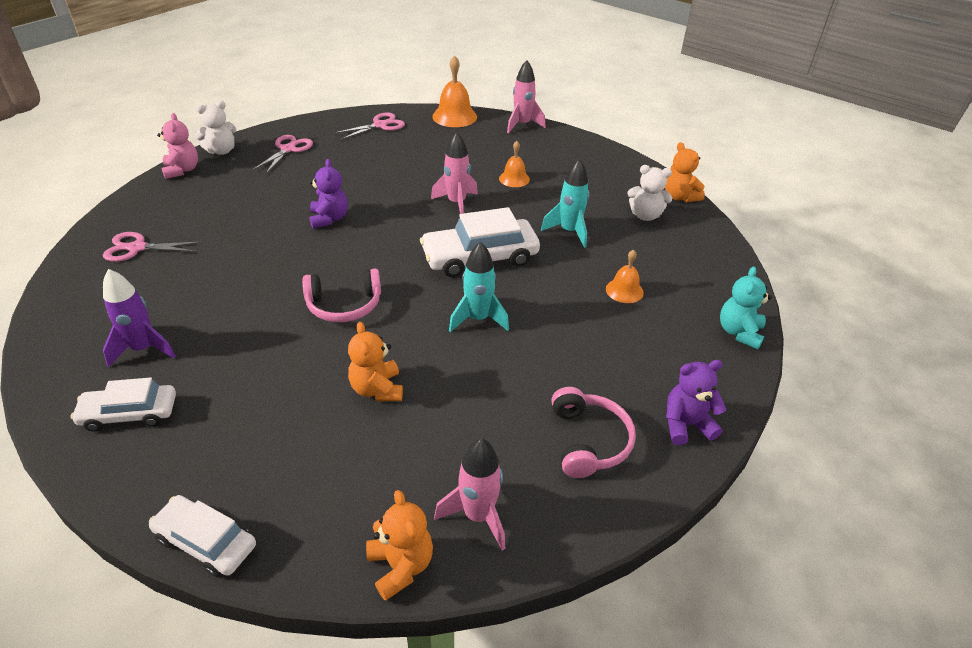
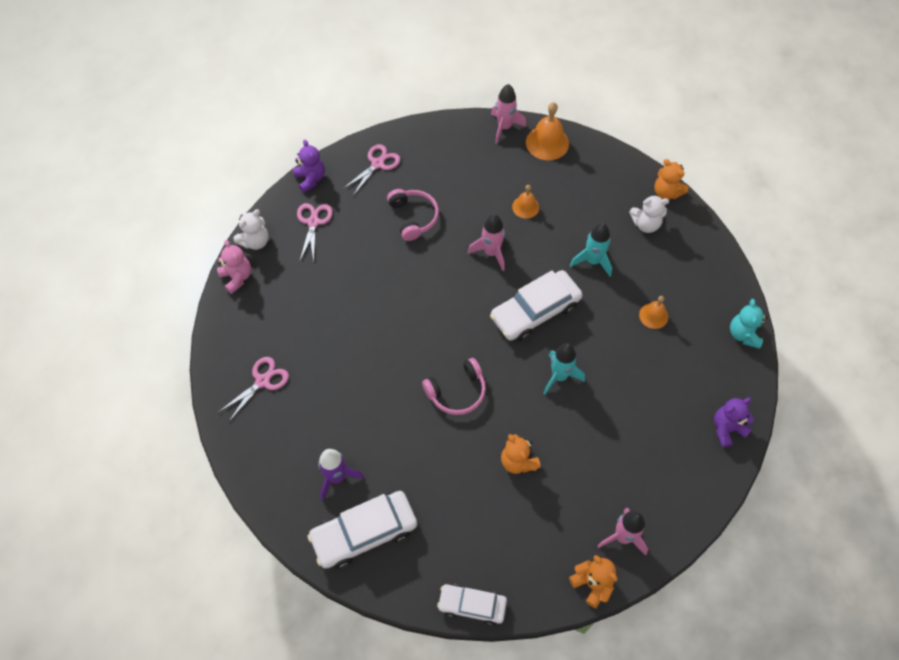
camera: 15 degrees left, 20 degrees up
(129, 413) = (364, 532): white car -> white car, size x1.62
(137, 248) = (262, 381): pink scissors -> pink scissors turned 150 degrees clockwise
(329, 219) = (397, 302): purple teddy bear -> purple teddy bear (310, 179)
(454, 116) = (439, 131): orange bell -> orange bell (547, 143)
(588, 441) = (670, 461): pink headphones -> pink headphones (413, 217)

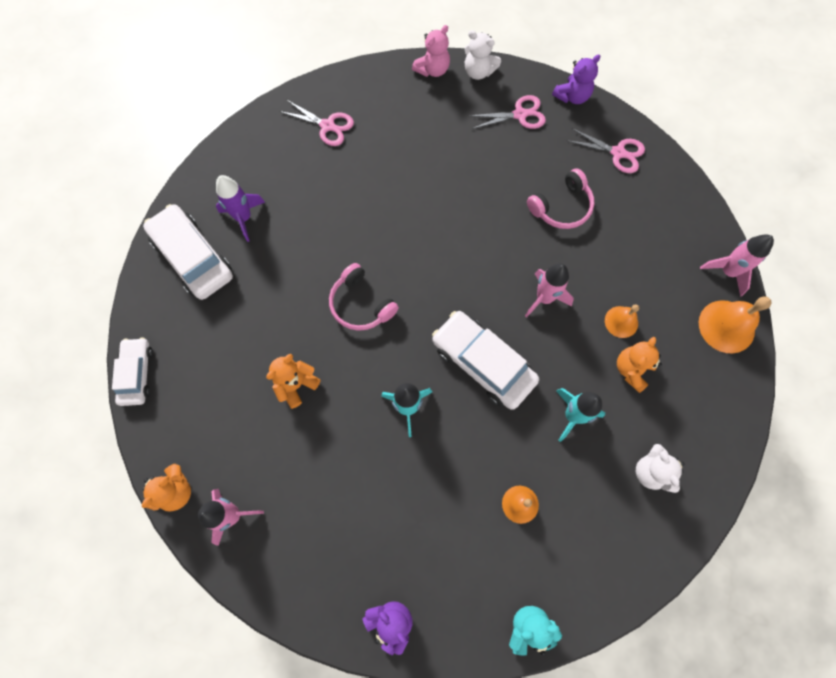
camera: 75 degrees right, 10 degrees up
(666, 192) = (711, 491): orange teddy bear -> orange teddy bear (631, 369)

